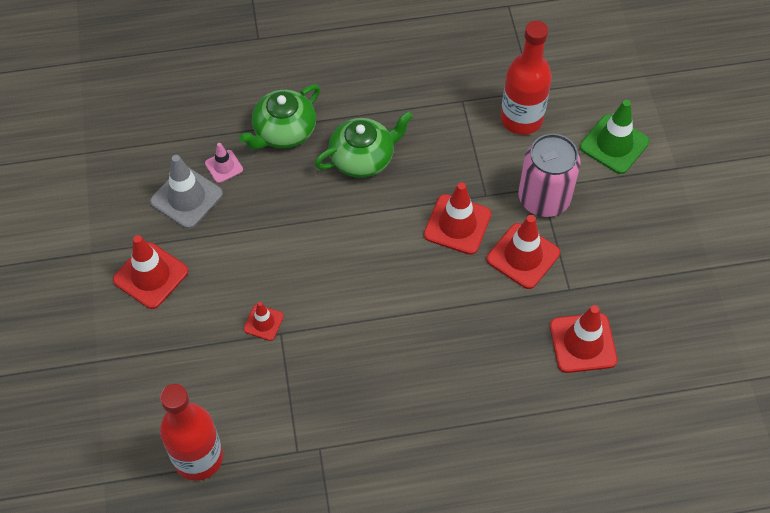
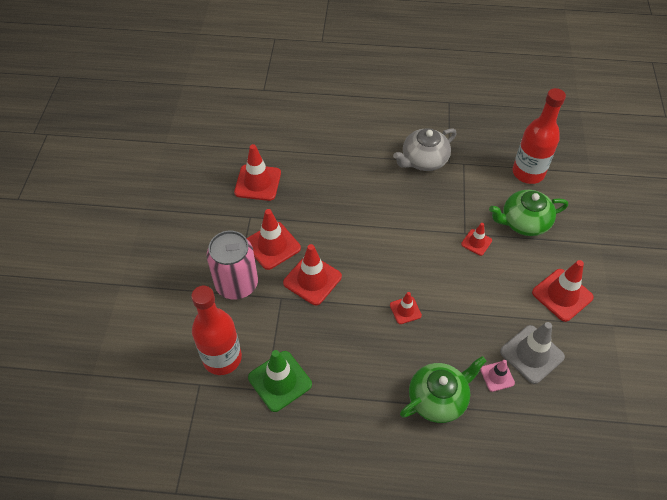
camera: 165 degrees left, 5 degrees down
(337, 214) = (405, 310): none -> red traffic cone
(358, 442) = (423, 160): none -> grey teapot
(363, 158) = (372, 354): green teapot -> green teapot (524, 222)
(614, 144) = (157, 315): green traffic cone -> green traffic cone (280, 381)

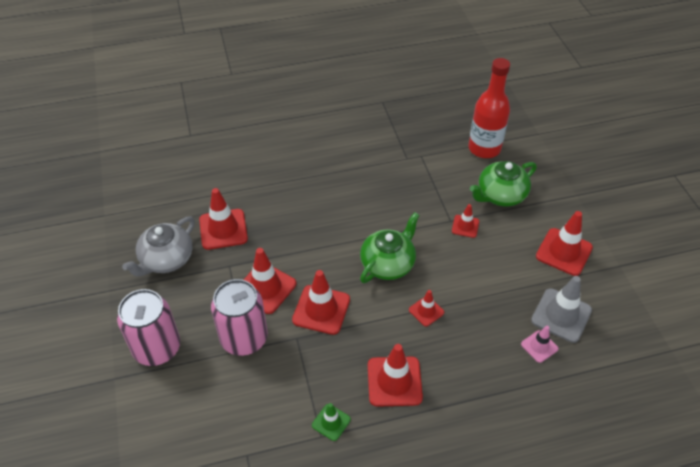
camera: 20 degrees left, 5 degrees down
(163, 270) = (157, 348): none -> pink can
(222, 358) = (260, 419): red bottle -> none
(280, 381) = (331, 422): green traffic cone -> green traffic cone, size x0.56
(349, 364) = (394, 381): none -> red traffic cone
(423, 160) = (382, 163): grey teapot -> grey teapot (166, 259)
(438, 398) = (494, 386): green teapot -> green teapot (388, 263)

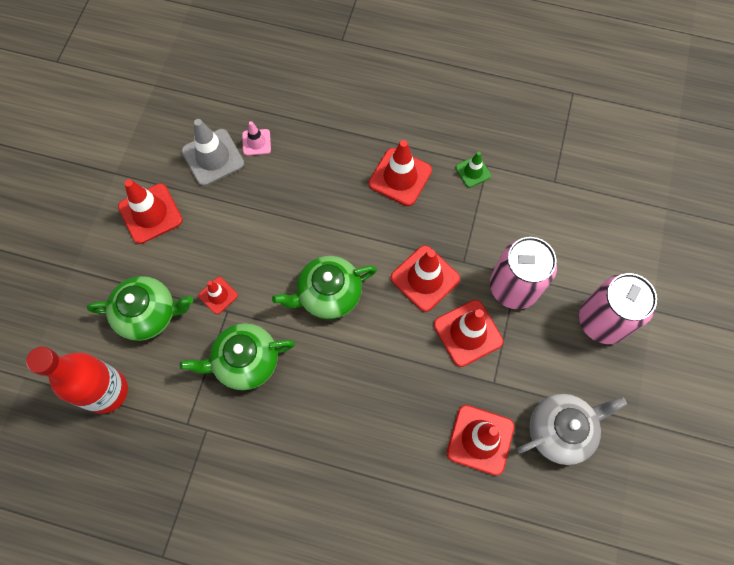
camera: 150 degrees left, 20 degrees up
(413, 200) = (245, 361): none -> green teapot
(426, 311) = (328, 224): red traffic cone -> none

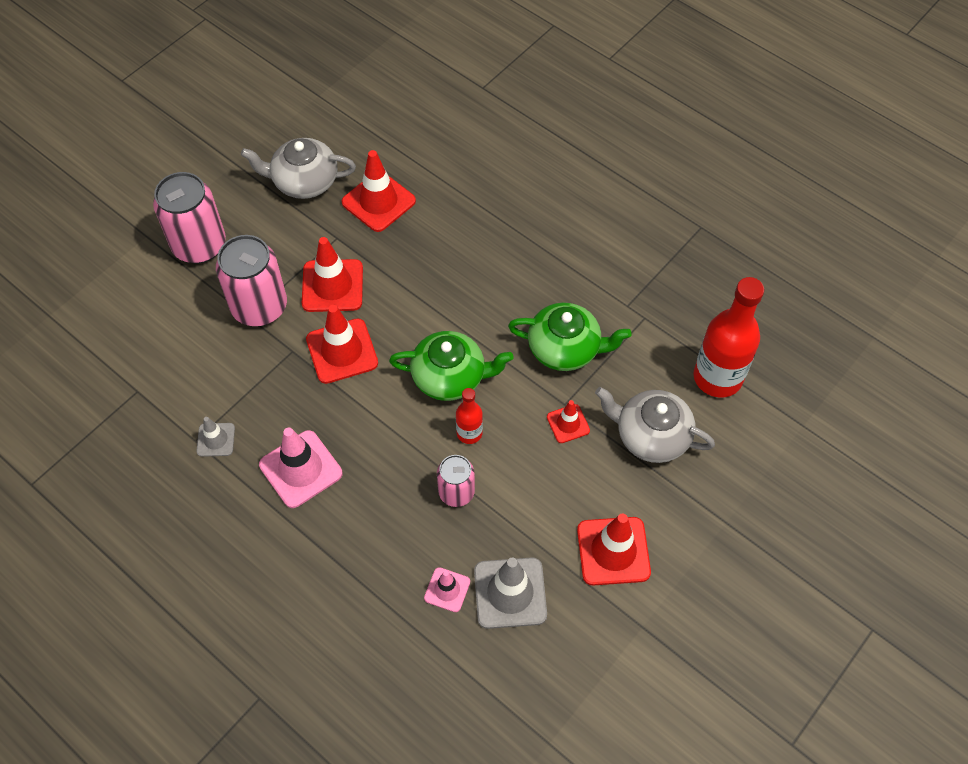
camera: 155 degrees left, 10 degrees down
(148, 313) = (651, 435): green teapot -> grey teapot
(280, 207) = (456, 492): none -> pink can
(291, 255) = (469, 433): none -> red bottle
(400, 177) = (301, 469): red traffic cone -> pink traffic cone
(473, 171) = (216, 440): green traffic cone -> grey traffic cone

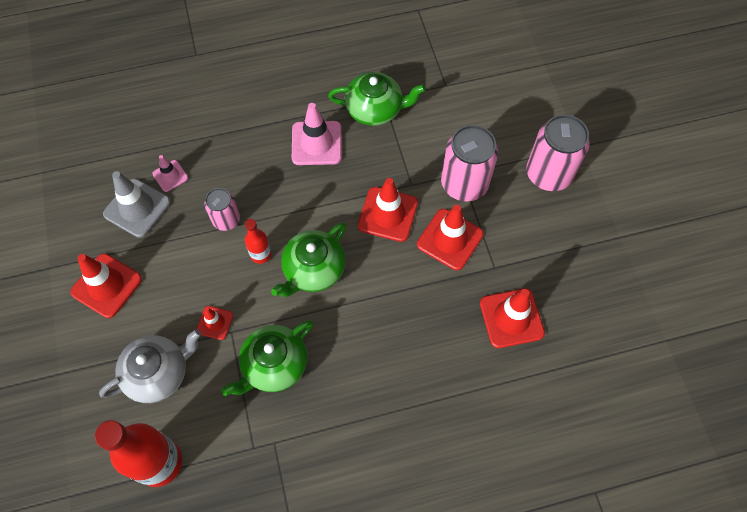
camera: 125 degrees right, 5 degrees up
(216, 440) = (375, 109): grey traffic cone -> green teapot
(304, 181) = (569, 275): grey teapot -> none

